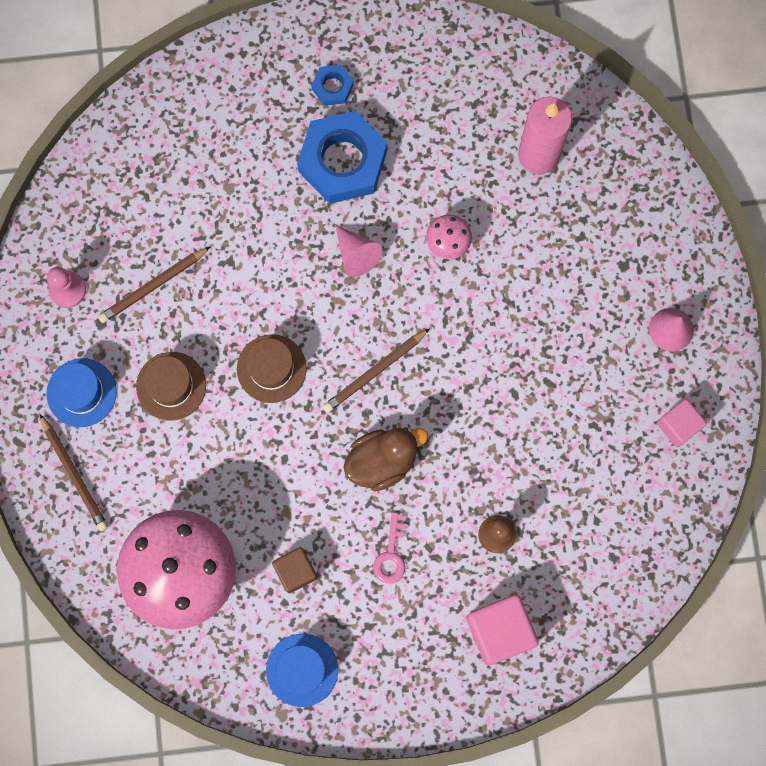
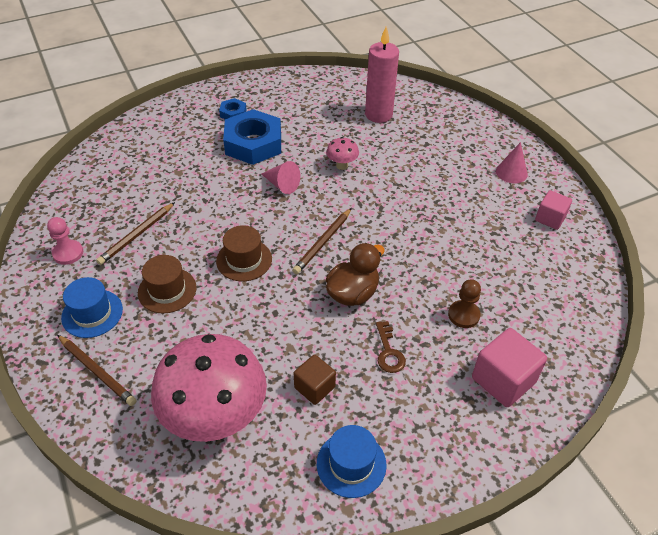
camera: 20 degrees left, 30 degrees down
(391, 554) = (388, 352): pink key -> brown key

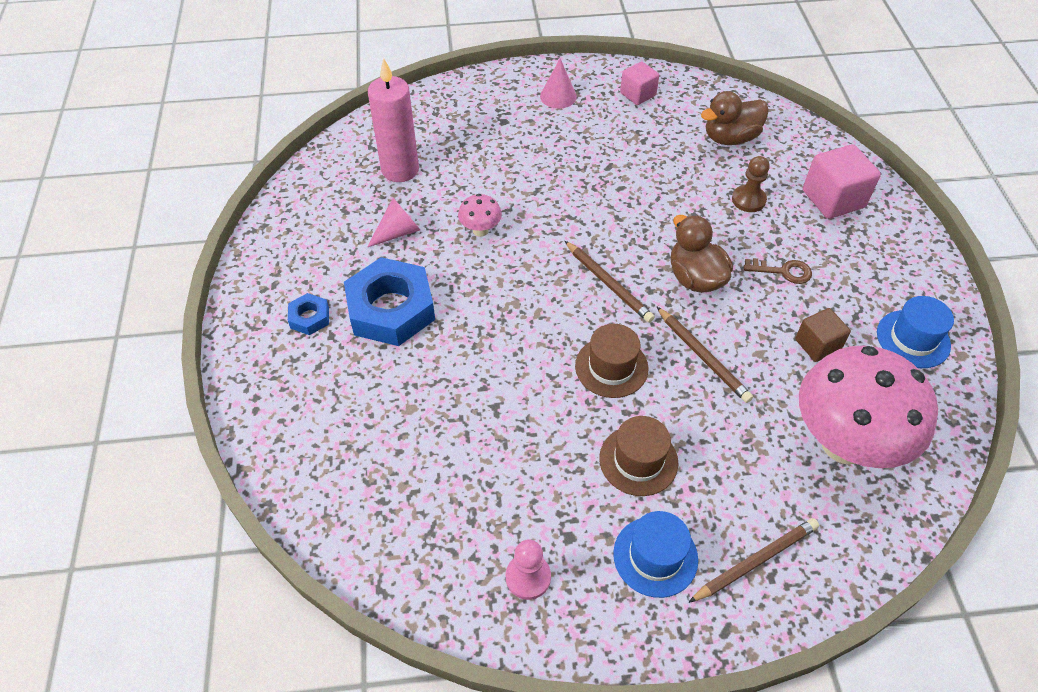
camera: 70 degrees left, 5 degrees up
(137, 235) = (523, 481): brown pencil -> brown pencil (703, 356)
(282, 185) = (490, 298): pink cone -> pink cone (398, 232)
(537, 290) = (730, 138): none -> brown duck

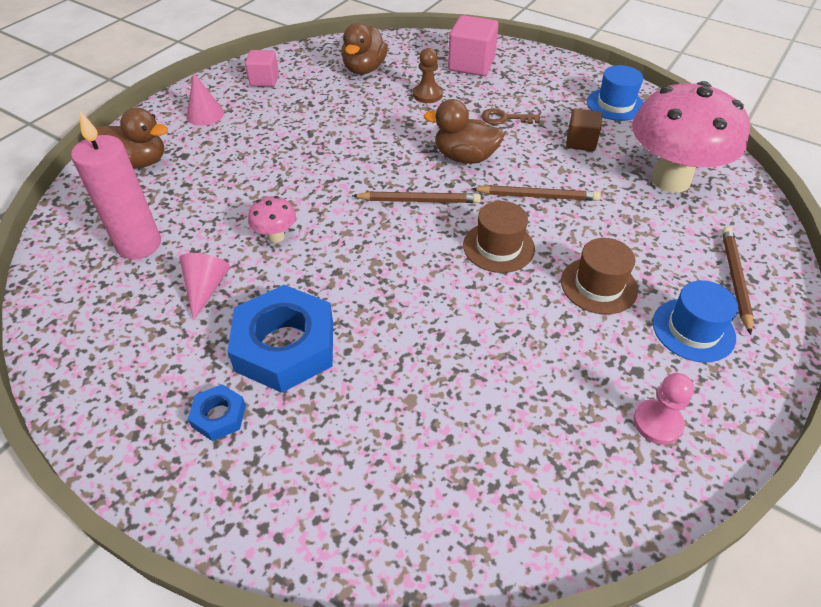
camera: 50 degrees left, 5 degrees down
(470, 106) = (138, 162): none -> brown duck
(783, 271) = (505, 118): brown key -> brown key turned 135 degrees counterclockwise

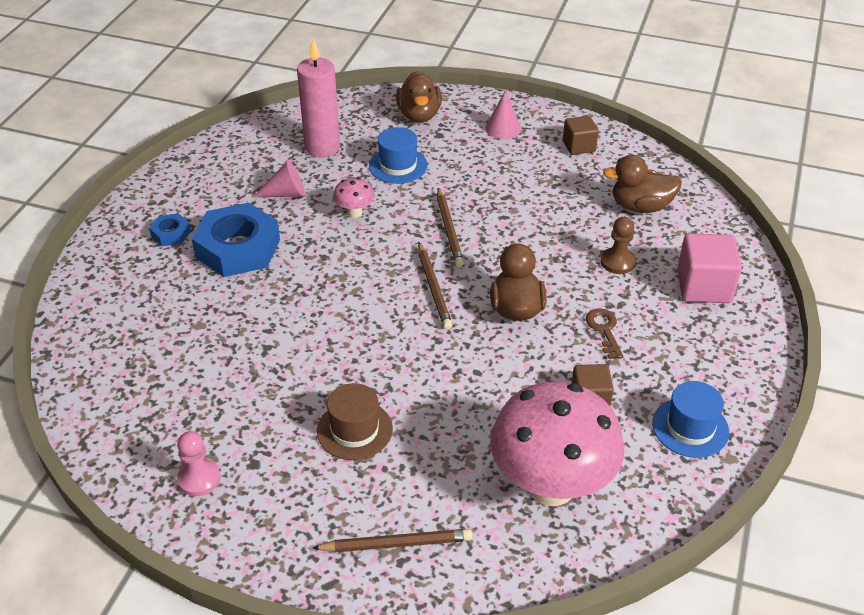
camera: 75 degrees right, 5 degrees down
(264, 80) = (579, 146): pink cube -> brown cube
(498, 247) = (386, 352): brown hat -> none
(537, 196) = (474, 372): brown pencil -> brown pencil (449, 230)
(693, 330) = (313, 505): blue hat -> blue hat (398, 165)

